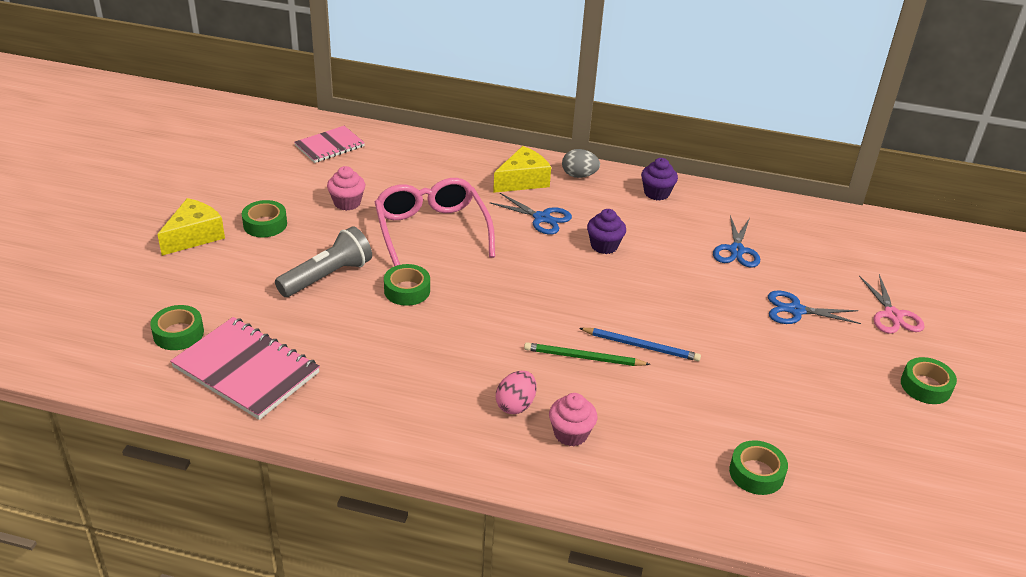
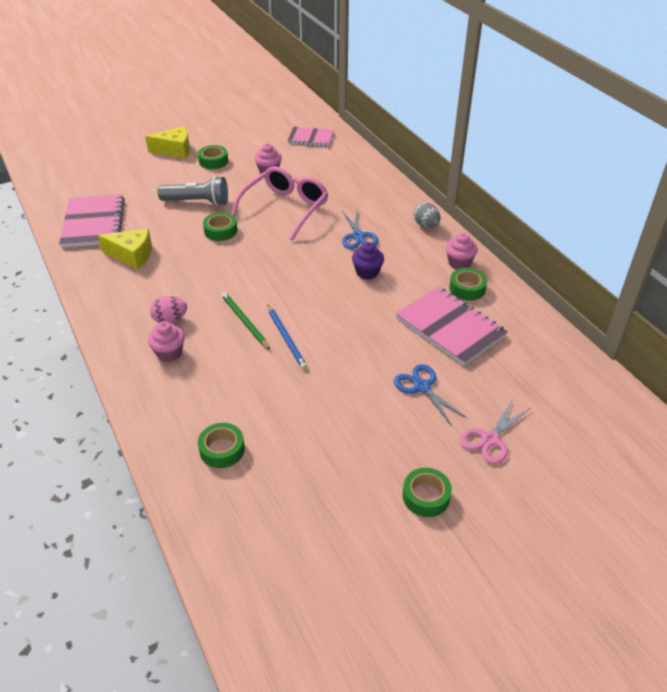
camera: 50 degrees right, 5 degrees up
(178, 333) = (97, 190): green tape -> green tape (467, 288)
(523, 181) = (384, 210): yellow cheese -> yellow cheese (132, 255)
(656, 193) = (459, 263): purple cupcake -> pink cupcake
(736, 250) = (450, 327): blue scissors -> pink notebook

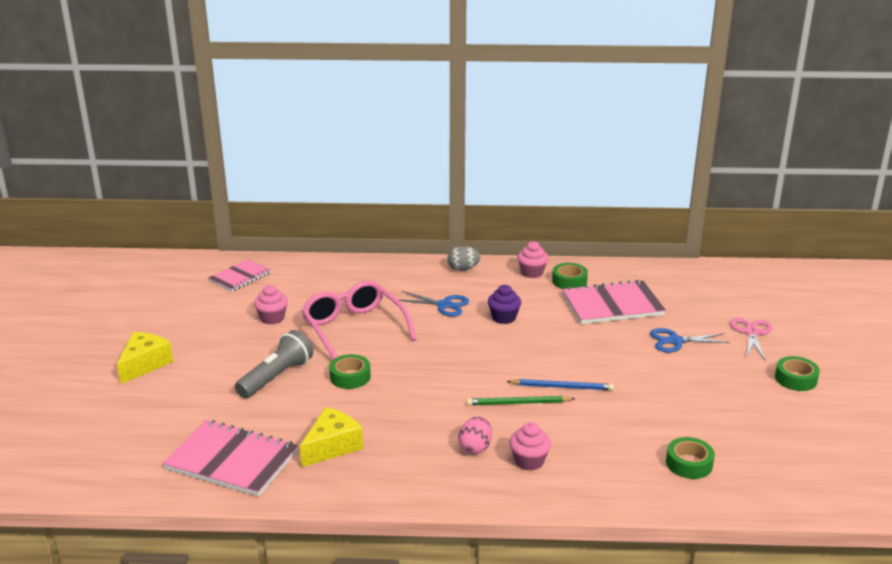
camera: 60 degrees left, 15 degrees down
(213, 161) = (205, 345): green tape -> none
(490, 439) = (751, 333): pink scissors -> pink scissors turned 150 degrees counterclockwise

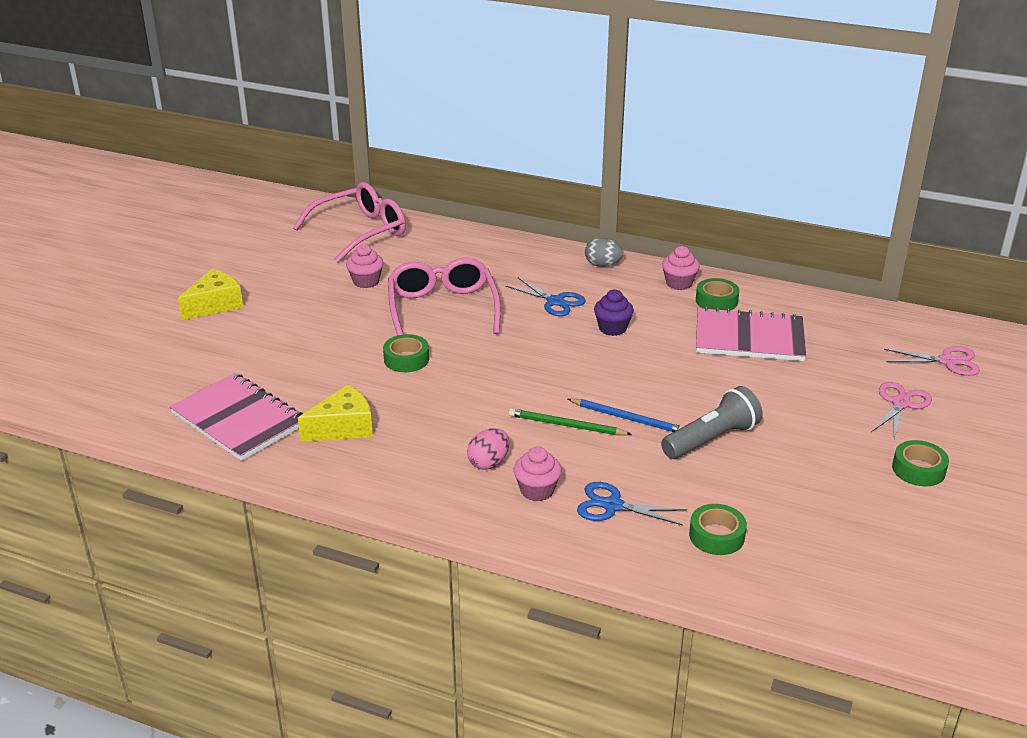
camera: 20 degrees right, 5 degrees up
(240, 277) = (360, 232): pink notebook -> pink glasses
(276, 377) = (332, 344): grey flashlight -> grey flashlight (711, 439)
(675, 341) = (797, 394): blue scissors -> blue scissors (612, 506)
(762, 295) = (948, 361): none -> pink scissors

